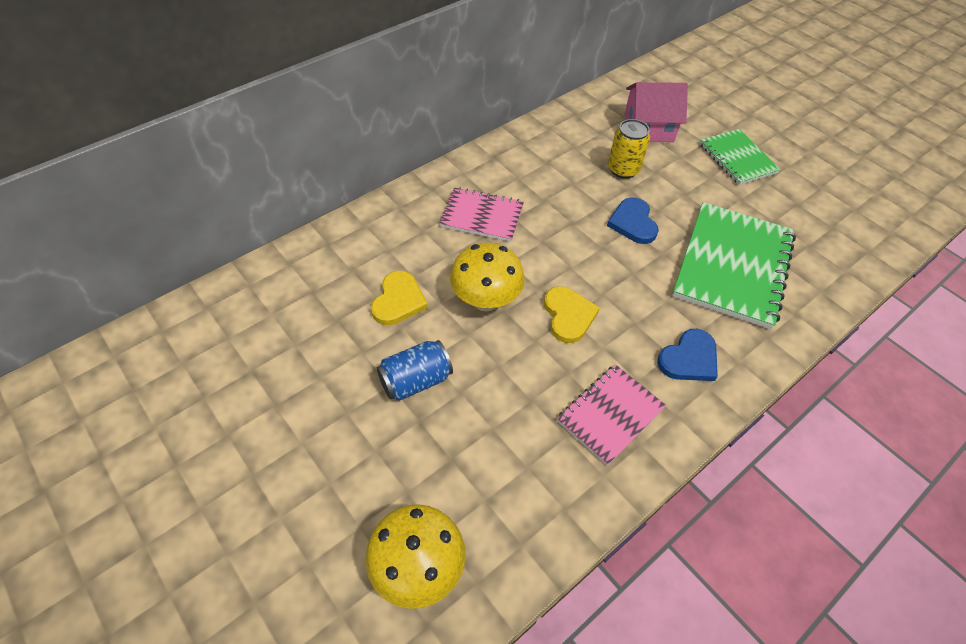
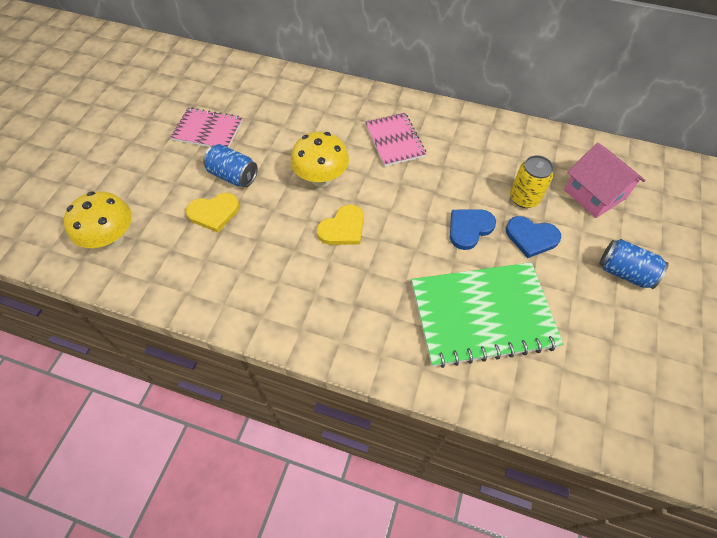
camera: 60 degrees right, 5 degrees up
(398, 300) = (287, 137): yellow heart -> yellow heart (214, 213)
(610, 414) = (274, 288): pink notebook -> pink notebook (208, 130)
(689, 359) = (358, 318): blue heart -> blue heart (531, 237)
(737, 158) = (624, 272): green notebook -> blue can

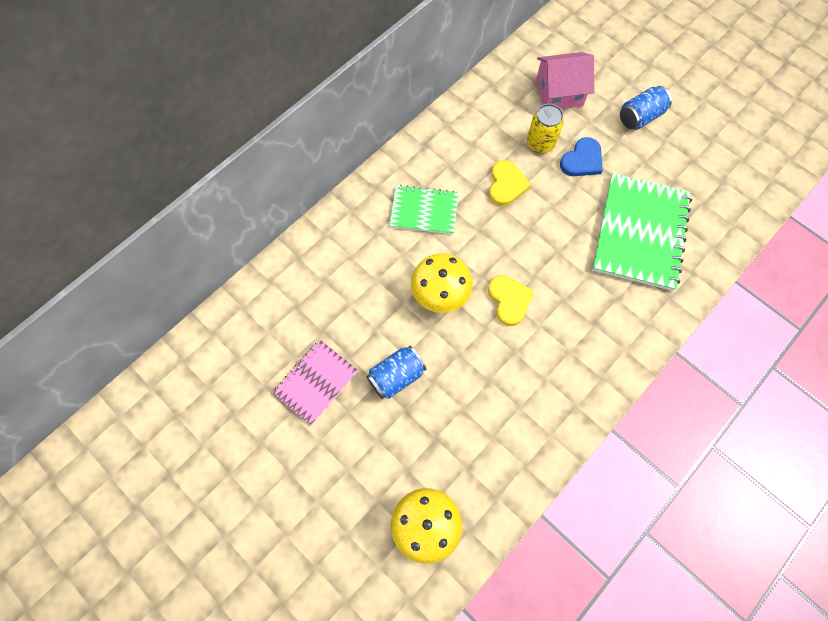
camera: 65 degrees left, 10 degrees up
(214, 213) = (437, 411): yellow heart -> yellow heart (506, 184)
(394, 140) = (424, 211): pink notebook -> green notebook
(469, 228) = (554, 200): blue heart -> none

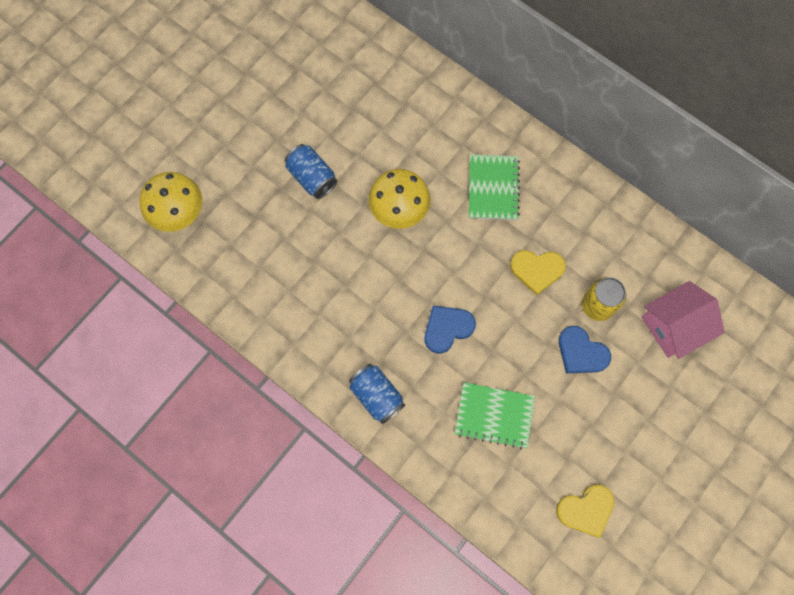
camera: 85 degrees right, 5 degrees up
(316, 382) = (302, 109): pink notebook -> none
(509, 300) = (399, 277): yellow heart -> yellow heart (586, 510)
(559, 92) = (673, 326): pink house -> pink house turned 75 degrees clockwise
(560, 263) = (447, 328): none -> blue heart
(640, 117) = (654, 422): blue can -> blue can (376, 396)
(640, 233) = (494, 415): green notebook -> green notebook, size x0.58

